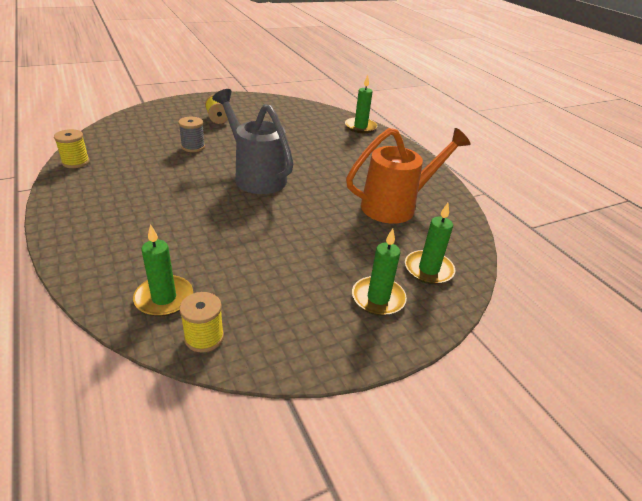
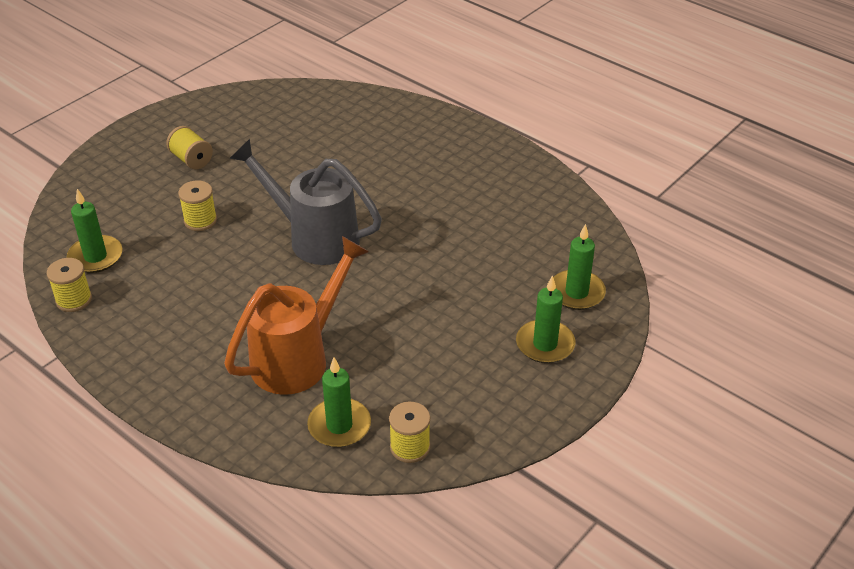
camera: 20 degrees left, 5 degrees up
(193, 147) = (200, 220): grey spool -> yellow spool
(360, 127) = (388, 107): green candle -> green candle (95, 257)
(395, 206) = (501, 222): orange watering can -> orange watering can (297, 358)

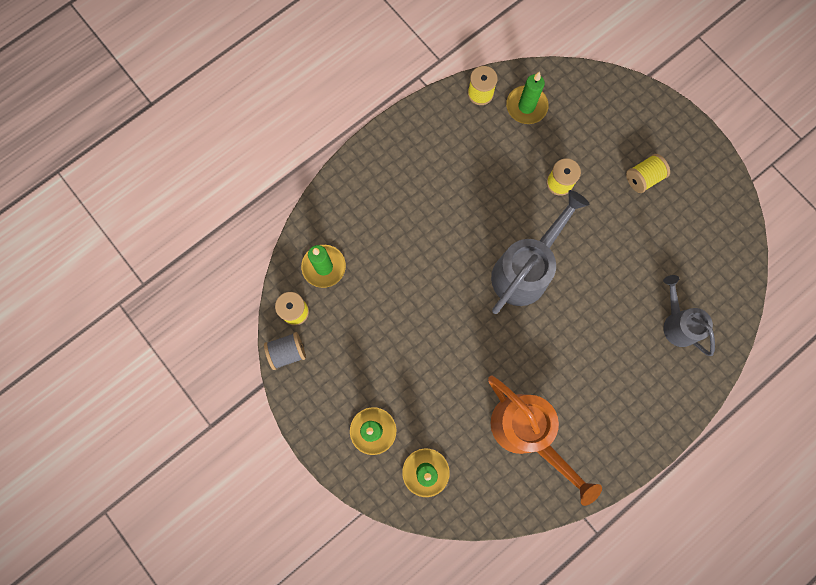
camera: 100 degrees right, 35 degrees up
(297, 358) = (393, 245): orange watering can -> orange watering can (526, 432)
(356, 127) = (677, 324): none -> grey watering can
(469, 446) = (287, 352): none -> grey spool

